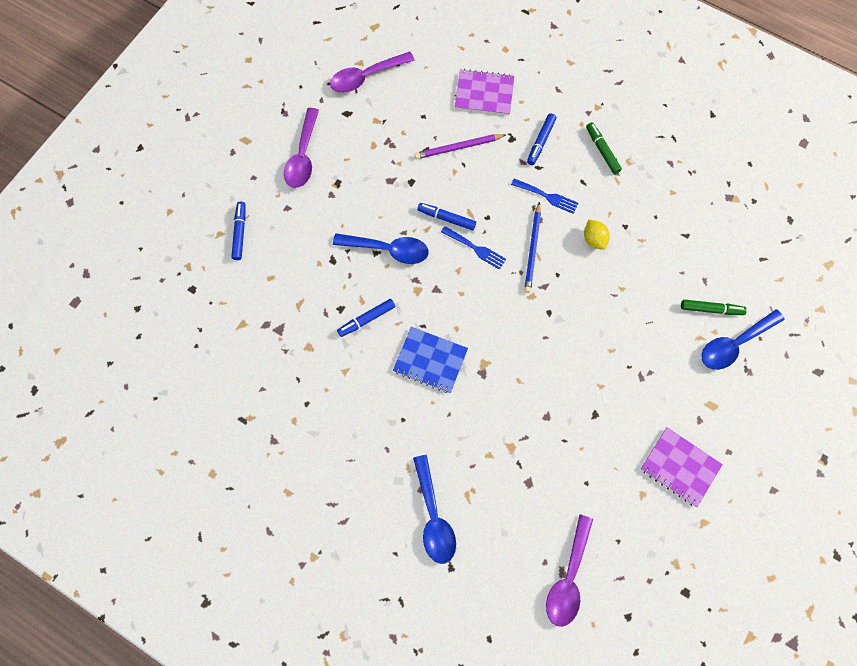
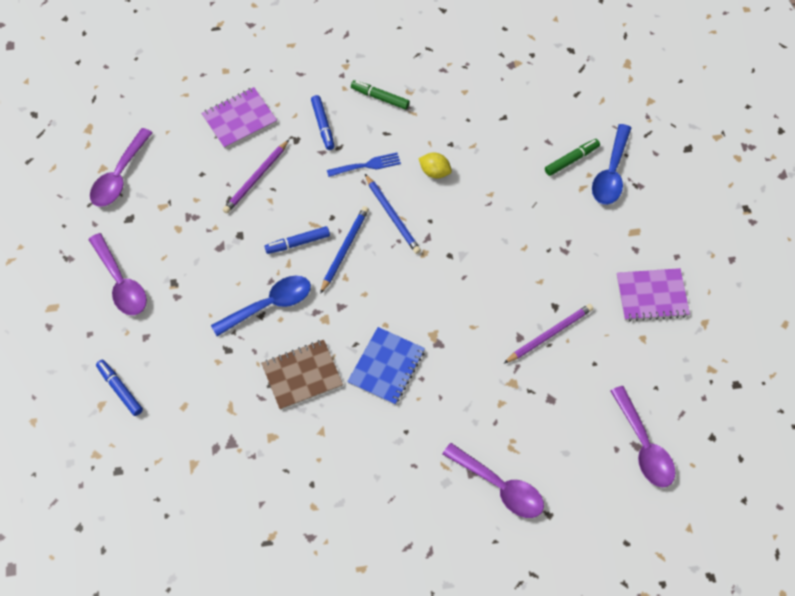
camera: 40 degrees left, 10 degrees down
(366, 319) = (302, 375): blue marker -> brown notebook
(430, 360) = (386, 367): blue notebook -> blue notebook turned 45 degrees counterclockwise
(434, 517) = (500, 487): blue spoon -> purple spoon
(475, 248) = (344, 249): blue fork -> blue pencil
(572, 432) = (549, 334): none -> purple pencil

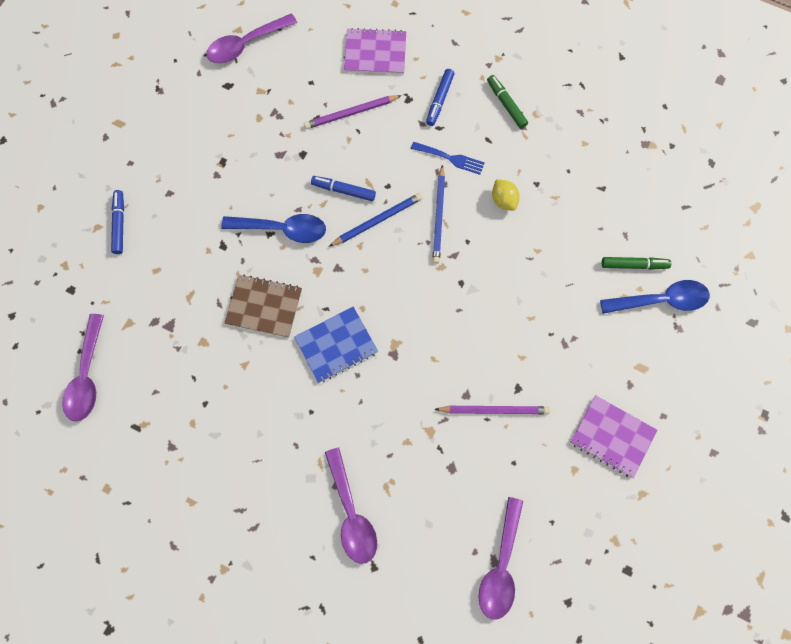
camera: 35 degrees right, 10 degrees up
(121, 283) = (183, 136): purple spoon -> purple spoon (87, 376)
(611, 173) = (661, 300): blue spoon -> blue spoon turned 150 degrees counterclockwise

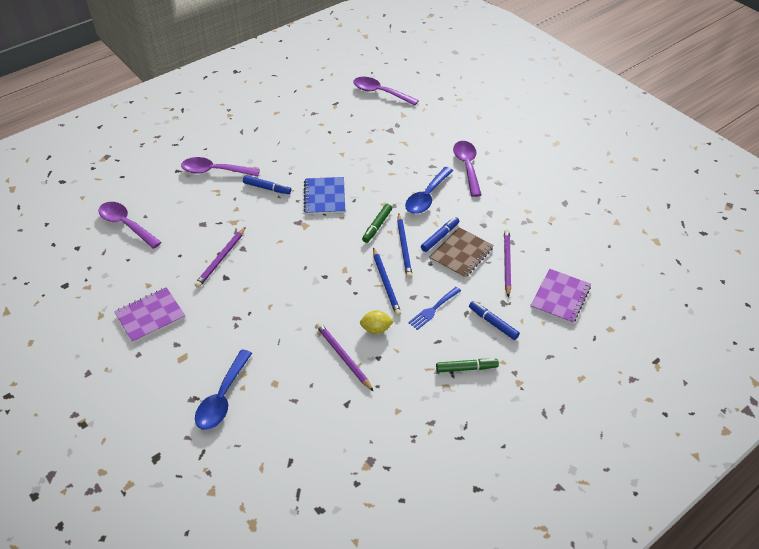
camera: 115 degrees right, 25 degrees down
(119, 224) = (475, 126): blue marker -> blue marker (267, 188)
(246, 44) = (600, 222): purple spoon -> purple spoon (467, 166)
(264, 306) = (375, 172): brown notebook -> brown notebook (461, 254)
(439, 216) = (386, 283): blue pencil -> blue pencil turned 135 degrees counterclockwise
(553, 215) = (343, 357): none -> purple pencil
(634, 265) = (264, 393): green marker -> green marker (377, 226)

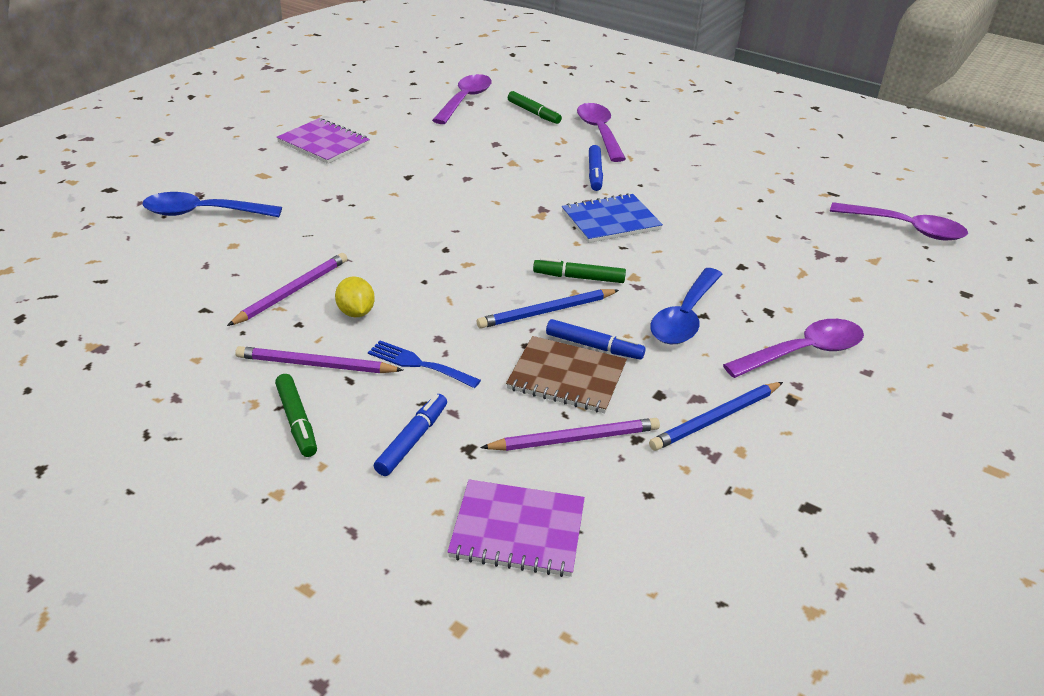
camera: 70 degrees right, 10 degrees down
(169, 194) = (533, 113): none -> green marker
(221, 259) = (439, 167): purple pencil -> purple pencil (316, 365)
(380, 93) = (906, 228): purple spoon -> purple spoon turned 105 degrees clockwise
(386, 283) = (456, 306): blue pencil -> blue pencil (716, 419)
(427, 197) = (684, 317): blue spoon -> blue spoon turned 75 degrees counterclockwise

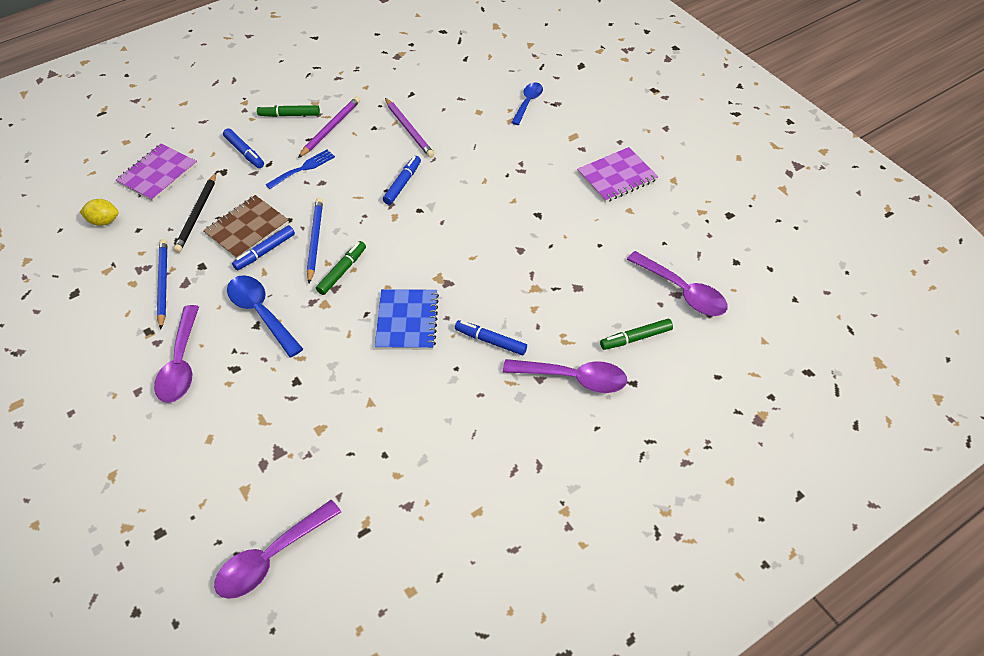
camera: 115 degrees right, 15 degrees up
(203, 213) = (528, 102): blue spoon -> blue spoon, size x0.65
(356, 312) = (370, 152): yellow lemon -> yellow lemon (104, 221)
(405, 271) = (403, 184): none -> blue marker
(575, 439) = (197, 214): purple pencil -> black pencil

